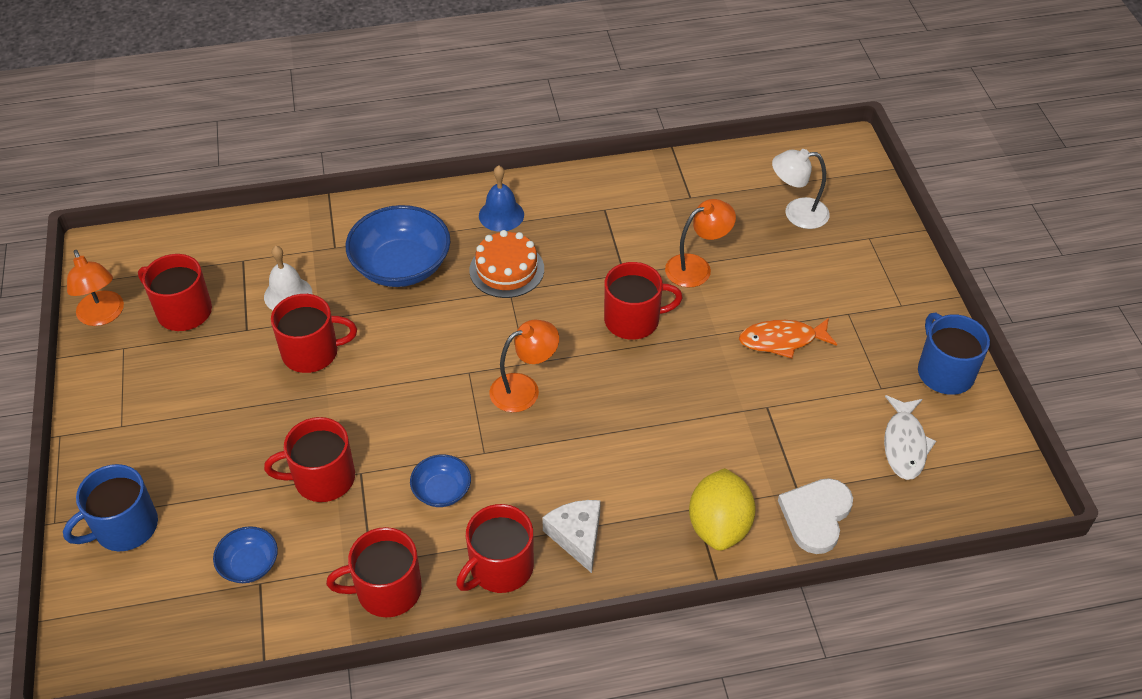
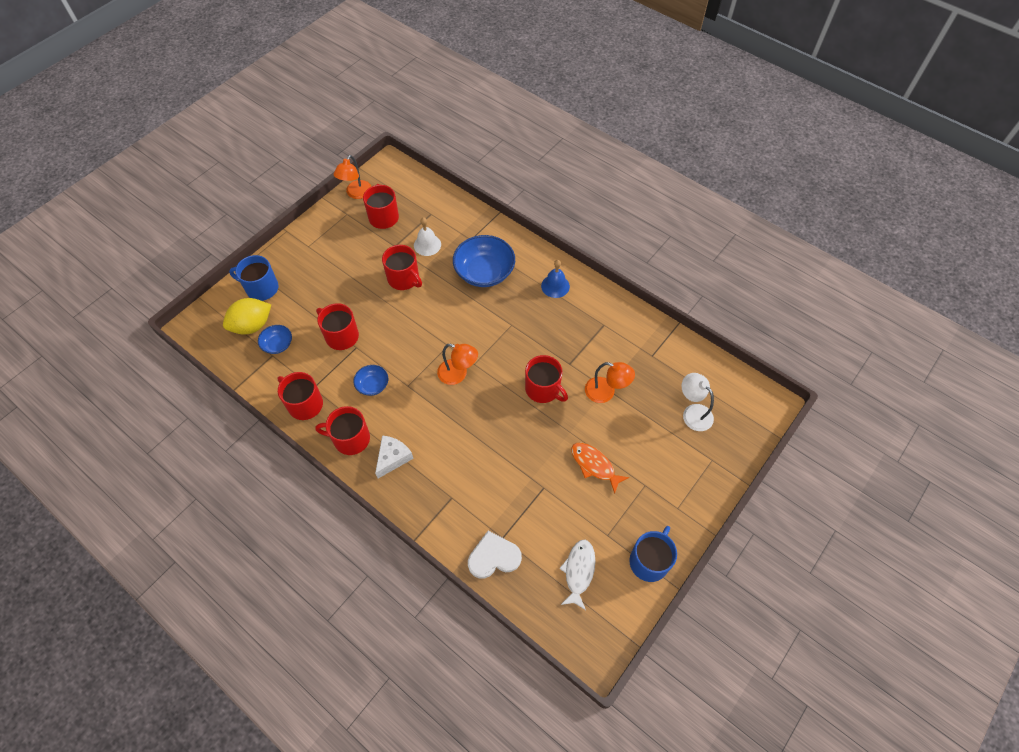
camera: 50 degrees right, 10 degrees up
(506, 269) = (523, 314): orange cake -> none
(719, 526) = (449, 515): yellow lemon -> yellow lemon (252, 325)
(904, 444) = (578, 571): white fish -> white fish turned 135 degrees clockwise

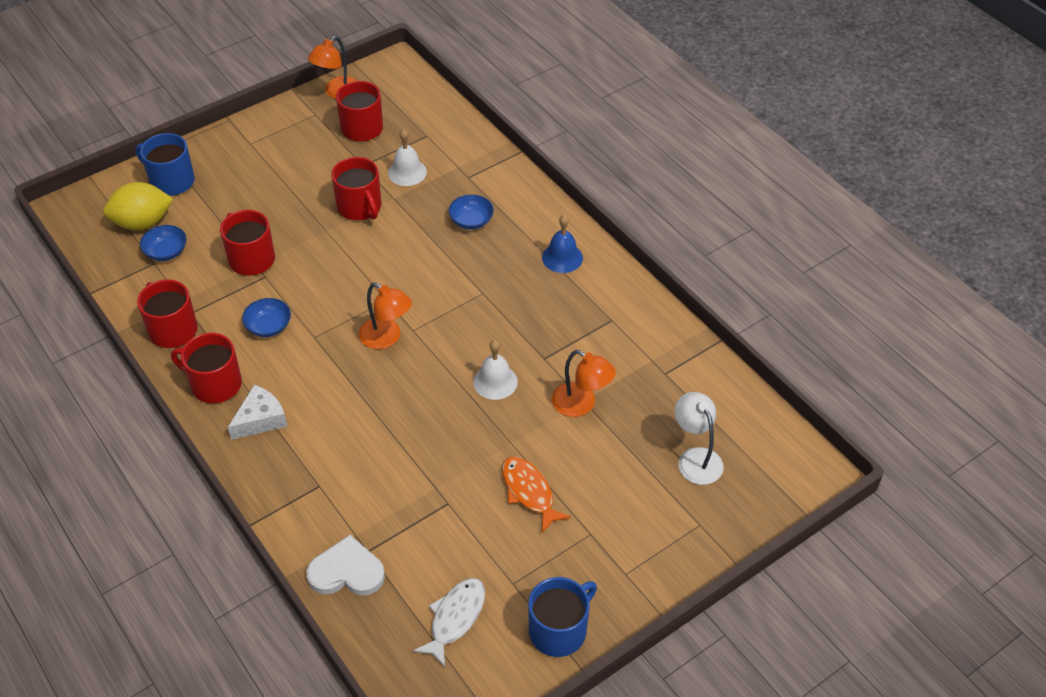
camera: 15 degrees right, 10 degrees down
(484, 272) = (471, 221): blue bowl -> blue bowl, size x0.51
(543, 389) = (495, 381): red mug -> white bell

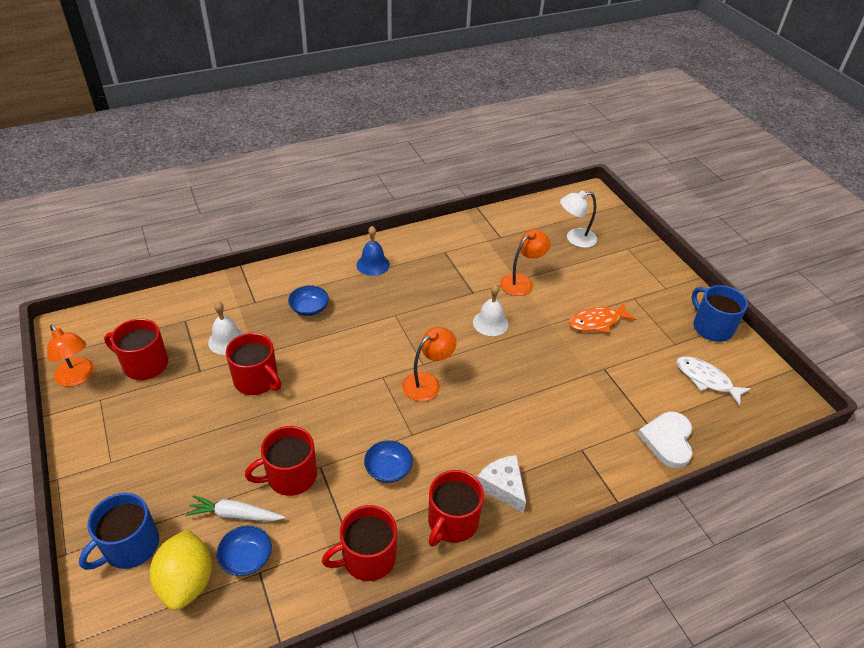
camera: 80 degrees left, 5 degrees down
(206, 233) = (235, 515): none -> white carrot
(360, 207) = (257, 380): red mug -> red mug turned 60 degrees clockwise

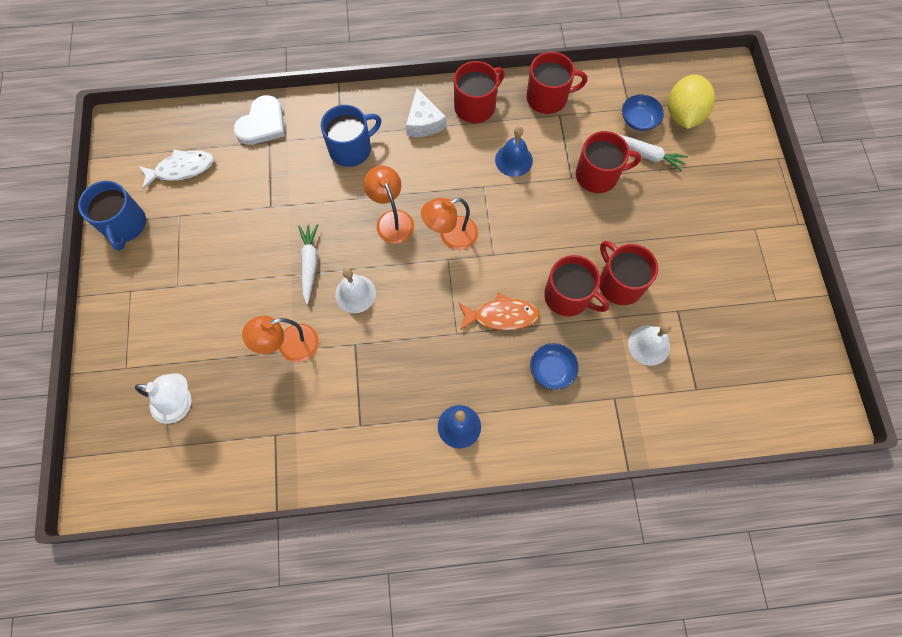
camera: 160 degrees left, 25 degrees up
(78, 377) = (803, 335): orange lamp -> orange lamp (392, 219)
(130, 546) = (728, 151): blue mug -> blue mug (351, 149)
(144, 364) = (736, 334): red mug -> red mug (568, 296)
(388, 469) = (513, 160): blue bowl -> blue bell
(540, 334) = (309, 264): none -> white carrot
(597, 322) = (240, 264): orange fish -> orange fish (501, 316)
(706, 380) = (181, 169): white fish -> white fish turned 75 degrees counterclockwise

